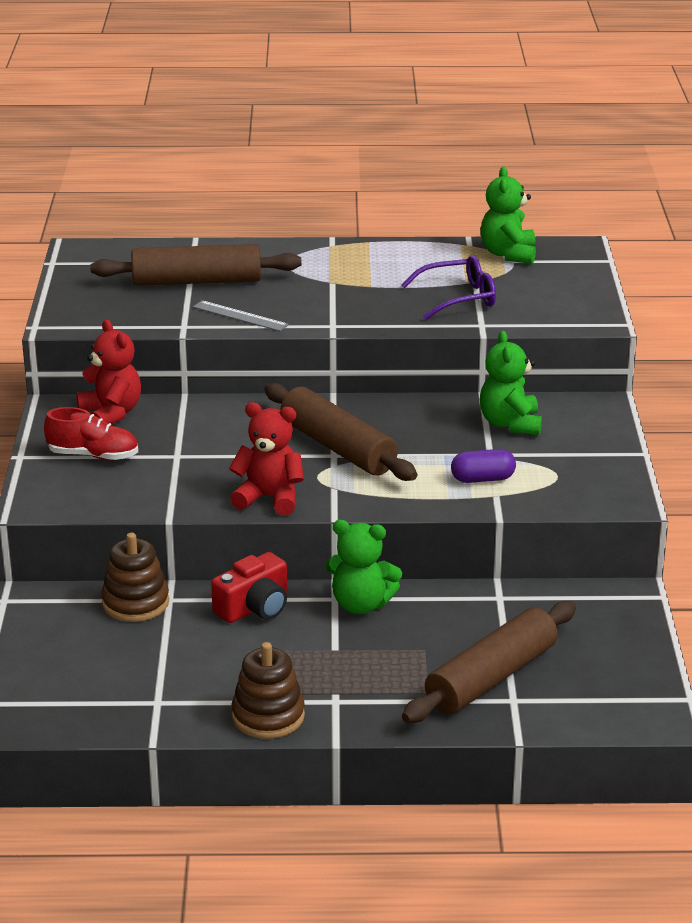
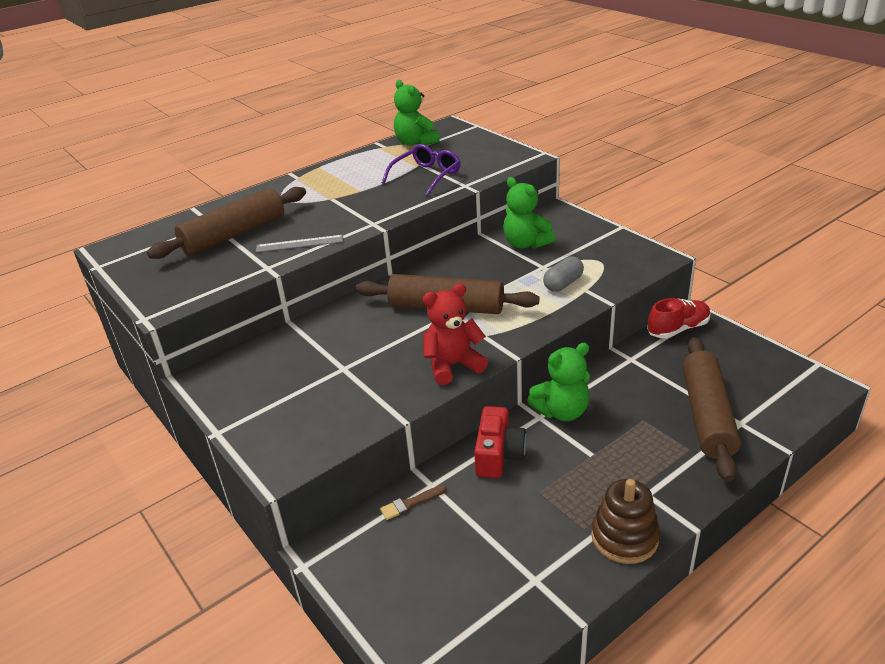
camera: 35 degrees left, 5 degrees up
(93, 455) = (278, 401): red shoe -> red shoe (678, 329)
(111, 413) = (251, 361): red teddy bear -> none
(135, 603) = (411, 503): brown stacking toy -> brown brush
(482, 479) = (563, 284): purple capsule -> grey capsule

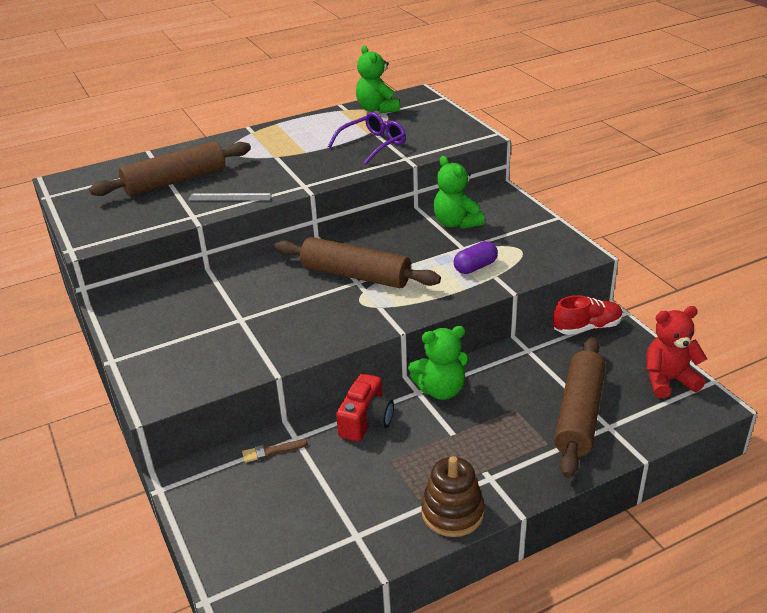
camera: 10 degrees right, 0 degrees up
(453, 365) = (340, 330): red teddy bear -> red teddy bear (668, 380)
(563, 284) = (475, 267): grey capsule -> purple capsule

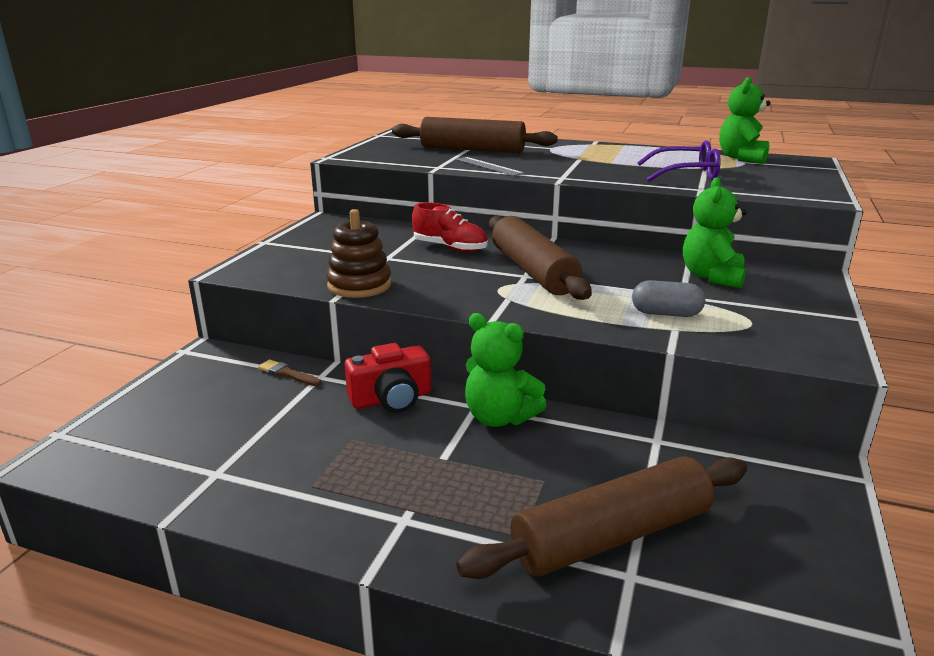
camera: 45 degrees right, 10 degrees down
(452, 512) = (315, 520): brown stacking toy -> brown stacking toy (359, 285)
(475, 267) = (666, 314): purple capsule -> grey capsule
(587, 327) = (775, 462): red shoe -> red shoe (450, 248)
(668, 380) = (815, 588): red teddy bear -> none

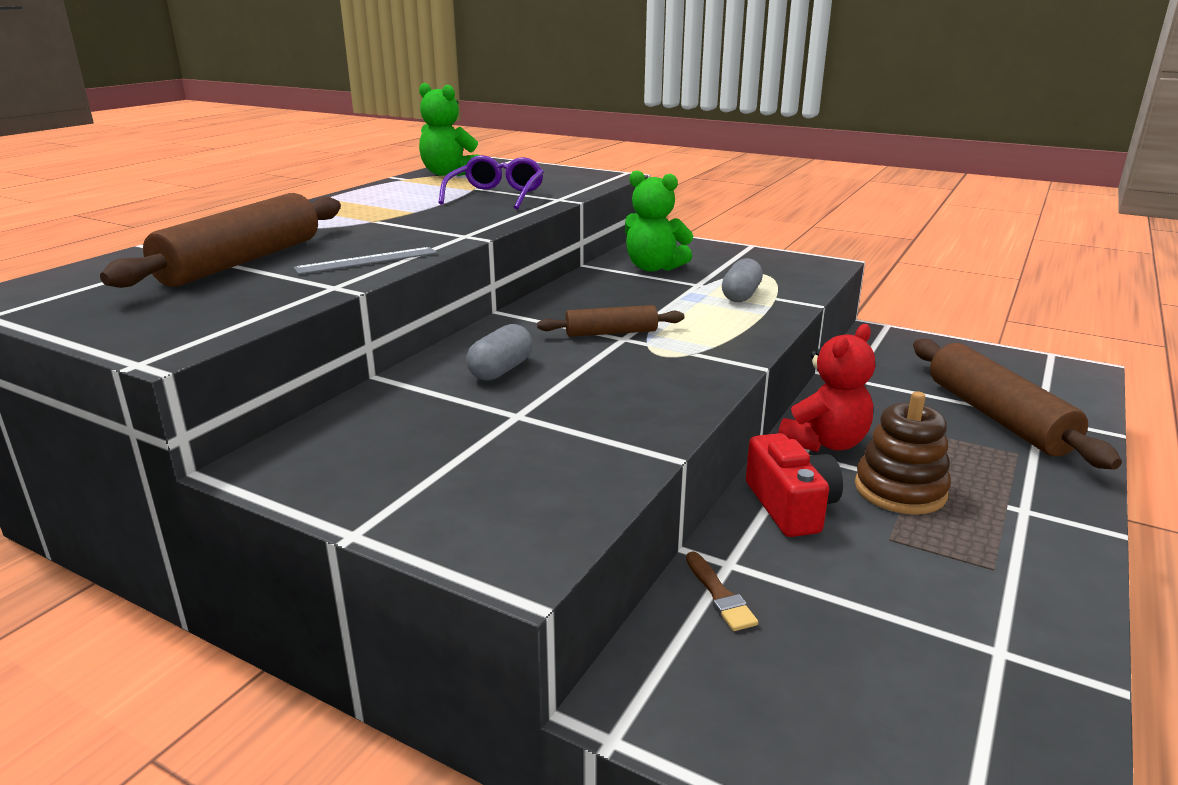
camera: 80 degrees left, 0 degrees up
(288, 374) = (719, 595): brown brush -> brown brush turned 60 degrees counterclockwise
(359, 285) = (629, 439): brown stacking toy -> brown stacking toy (900, 490)
(450, 248) = (501, 370): red shoe -> grey capsule
(499, 417) = (825, 443): green teddy bear -> red teddy bear
(533, 271) = (611, 333): brown rolling pin -> brown rolling pin, size x0.54

